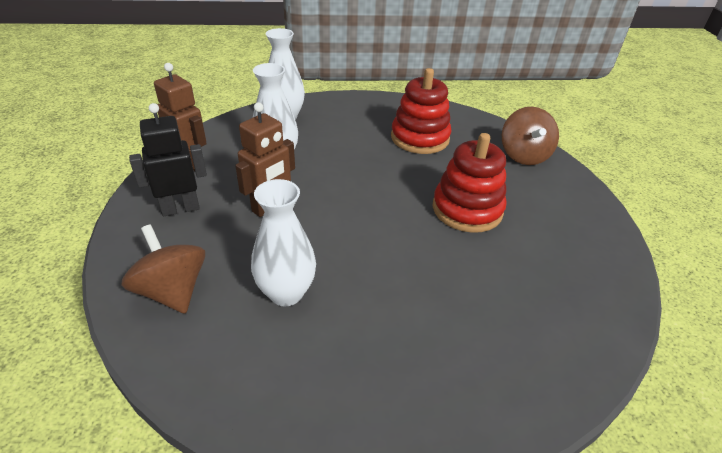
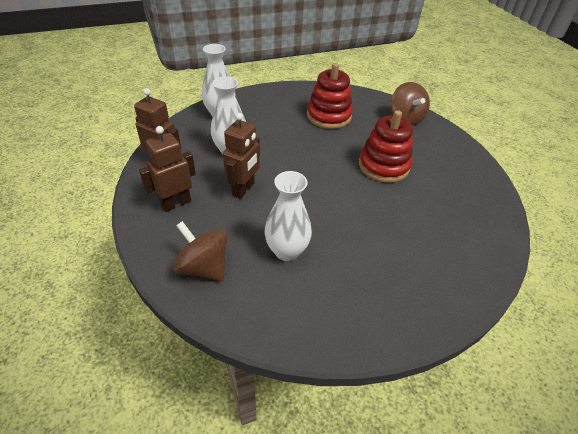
camera: 15 degrees left, 5 degrees up
(180, 208) = (176, 203): black robot -> brown robot

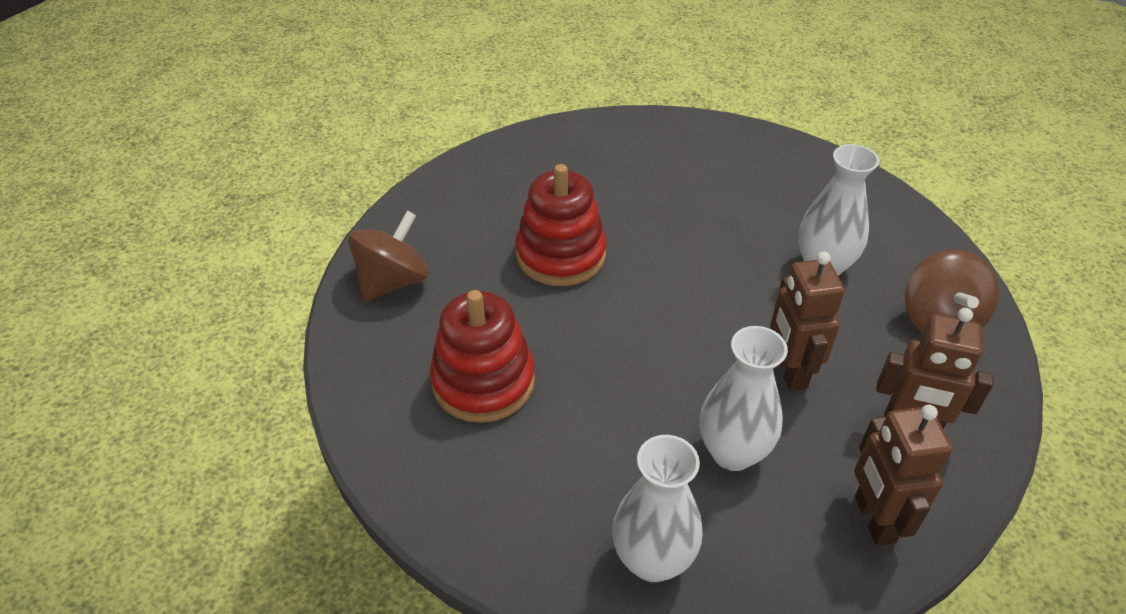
camera: 125 degrees left, 0 degrees up
(244, 189) = (789, 371): brown robot -> brown robot turned 90 degrees counterclockwise

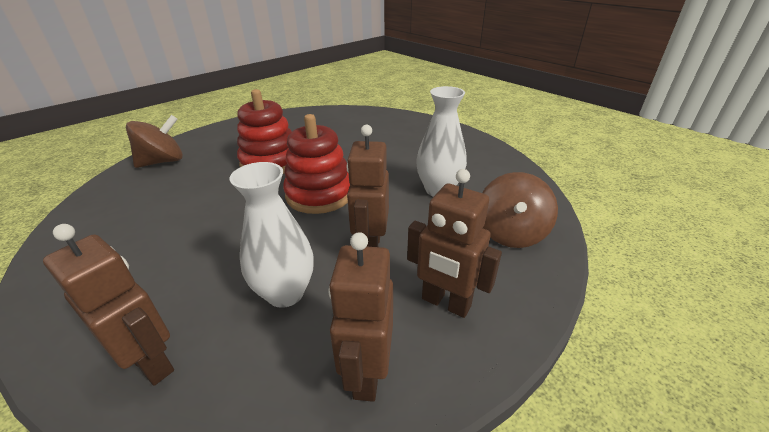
camera: 15 degrees right, 10 degrees down
(483, 381) = (158, 217): red stacking toy -> red stacking toy (319, 194)
(652, 560) = (152, 362): white vase -> brown robot

